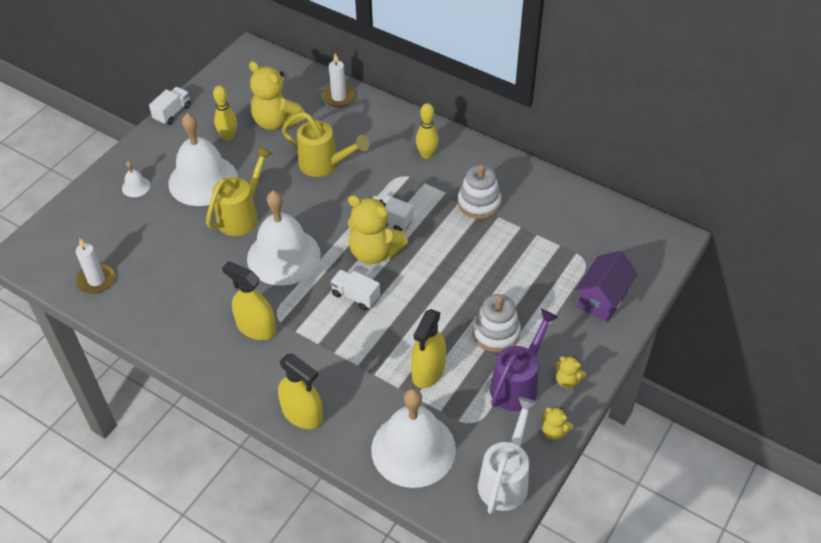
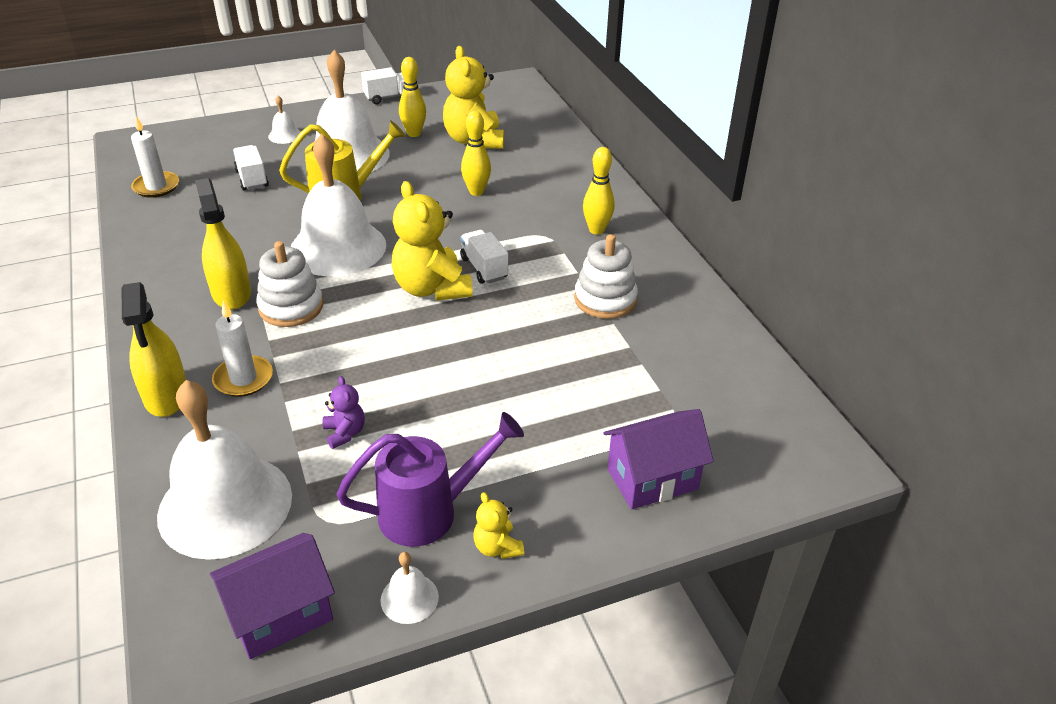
camera: 35 degrees right, 10 degrees down
(324, 164) = (476, 192): yellow watering can -> yellow bowling pin
(339, 97) = (560, 146): white candle -> white candle (243, 379)
(355, 296) = (361, 317): white truck -> white truck (252, 179)
(428, 371) = (345, 433): yellow spray bottle -> purple teddy bear
(496, 333) = (470, 439): white stacking toy -> white stacking toy (291, 307)
(505, 480) = (281, 615): white watering can -> purple house
(554, 431) = (409, 598): yellow teddy bear -> white bell

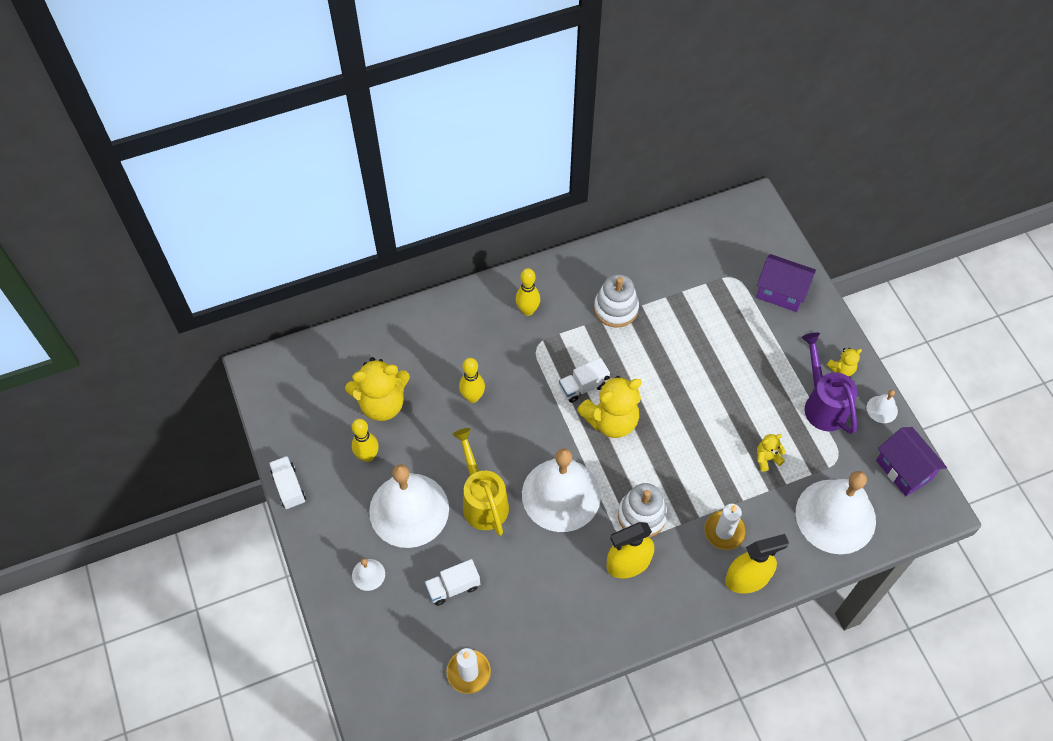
camera: 90 degrees left, 20 degrees up
(345, 433) = (767, 458): purple teddy bear -> yellow teddy bear
(652, 479) = (781, 292): purple house -> purple house turned 45 degrees counterclockwise

